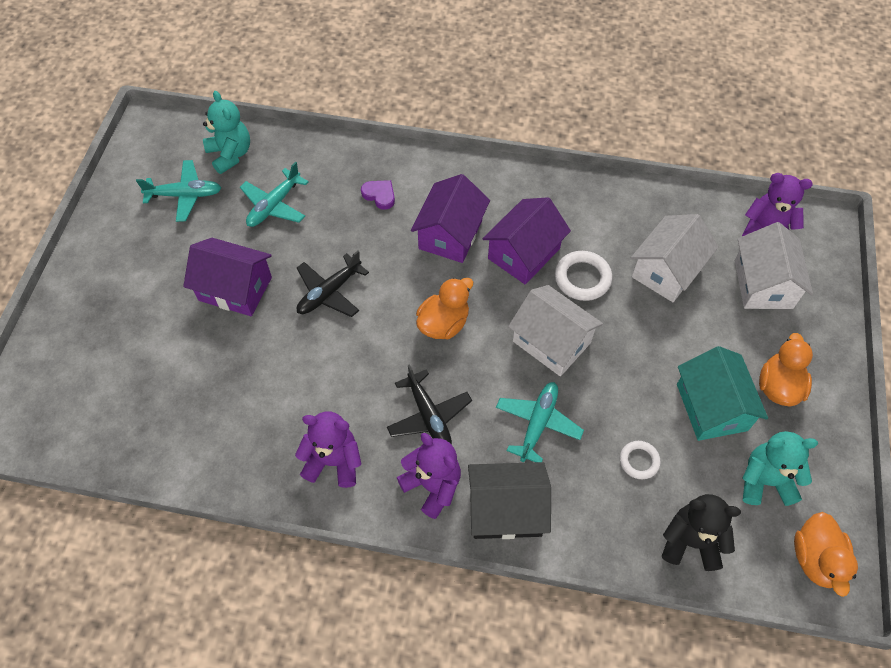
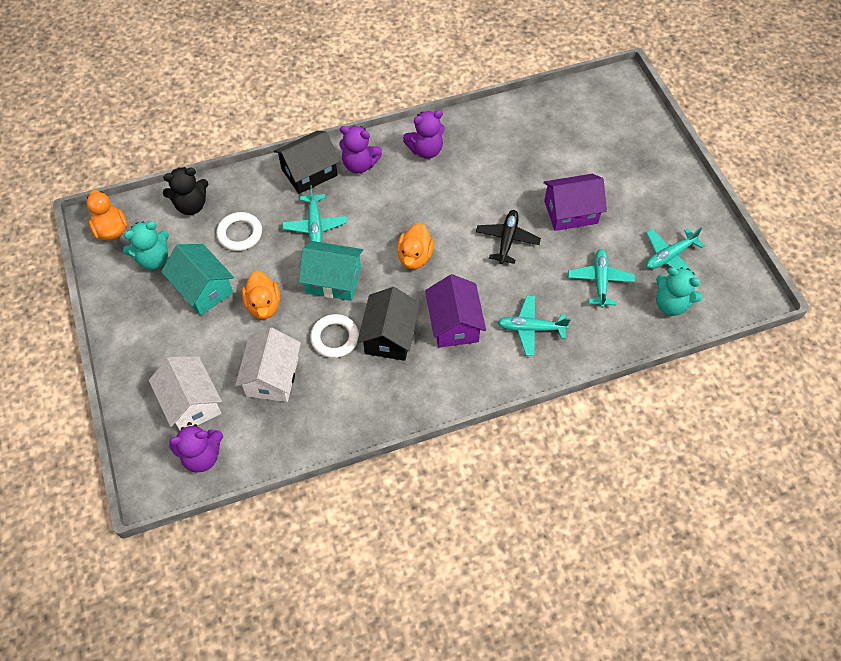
camera: 150 degrees right, 0 degrees up
(379, 195) = (530, 328): purple heart -> turquoise plane
(429, 416) = (386, 198): black plane -> none
(524, 253) = (389, 336): purple house -> black house
(551, 342) = (333, 280): white house -> turquoise house
(639, 461) = (240, 234): white ring -> white ring, size x1.59
(778, 386) = (159, 325): orange duck -> orange duck (264, 305)

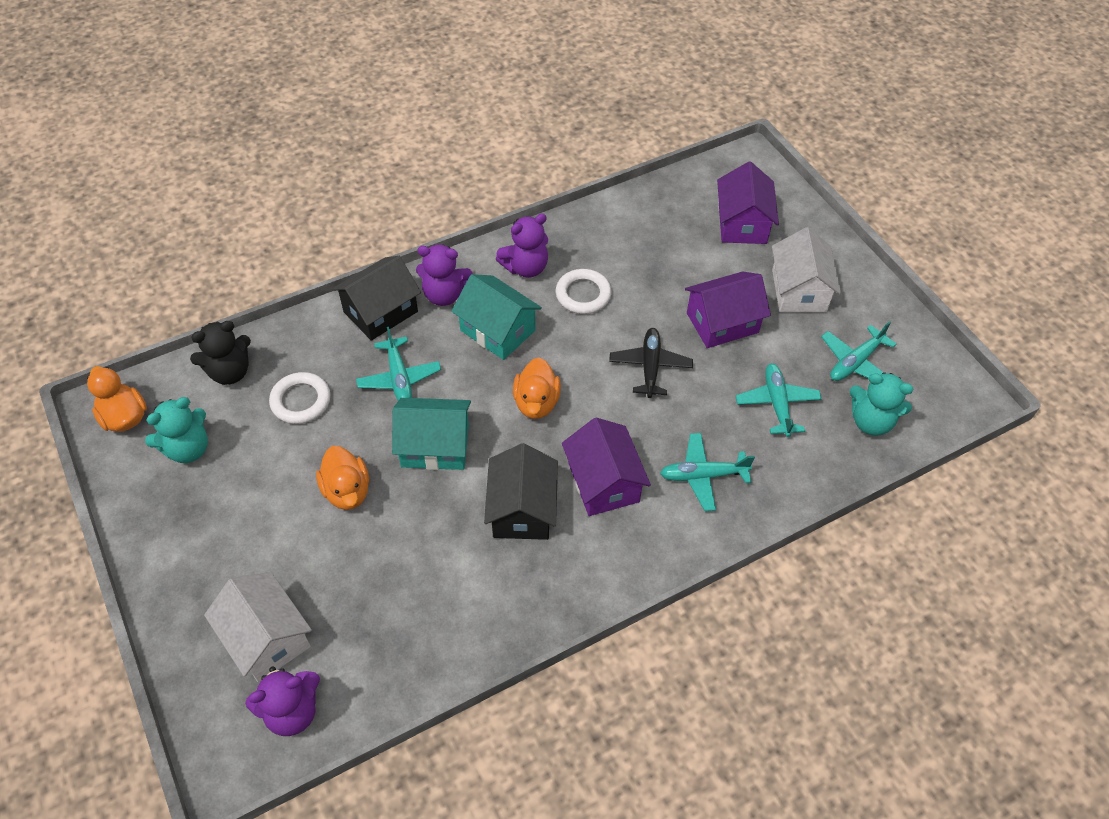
camera: 10 degrees left, 5 degrees down
(203, 289) = (261, 480): turquoise house -> turquoise house (497, 330)
(272, 376) = (373, 585): white house -> white house (799, 290)
(335, 338) = (450, 522): white ring -> white ring (583, 294)
(604, 134) = (742, 223): none -> purple house

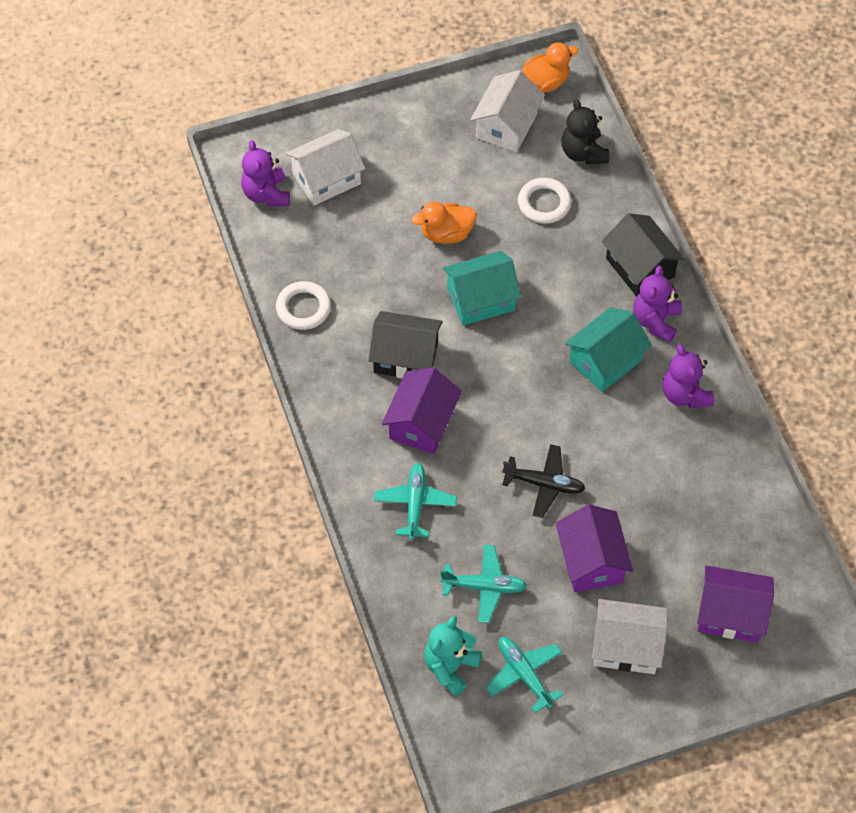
camera: 100 degrees right, 5 degrees up
(188, 448) = (506, 126): turquoise teddy bear -> white house
(399, 378) = (559, 277): turquoise plane -> none
(435, 446) = (481, 299): turquoise house -> turquoise house turned 60 degrees clockwise
(536, 402) = (516, 382): orange duck -> none
(583, 294) = (643, 440): white ring -> white ring (303, 308)
(603, 482) = (422, 423): purple house -> purple house turned 60 degrees counterclockwise

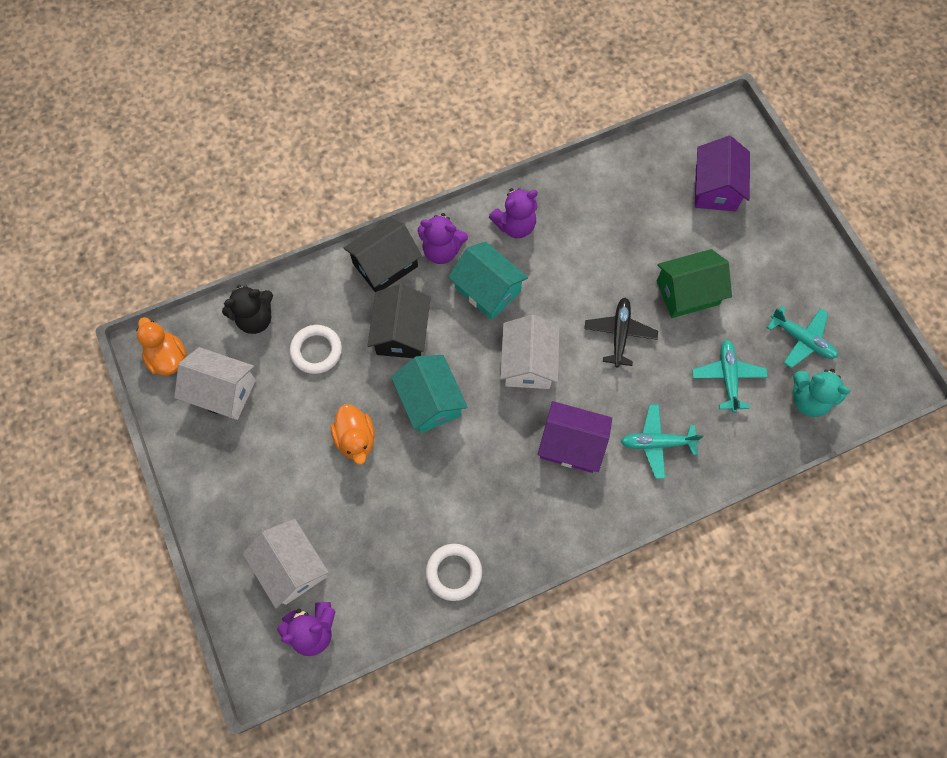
camera: 95 degrees left, 10 degrees up
(406, 357) = (501, 465): black house -> black house (401, 332)
(524, 674) = (802, 340): turquoise plane -> turquoise plane turned 105 degrees counterclockwise
(591, 561) = (687, 292): purple house -> green house
(626, 646) = (760, 263): white house -> white house (528, 363)

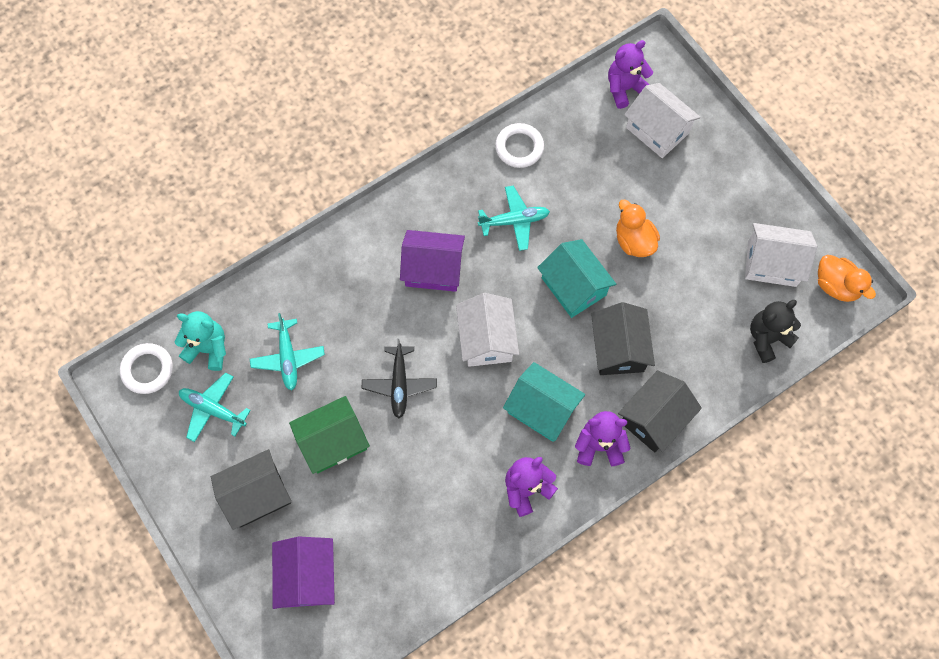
camera: 170 degrees right, 0 degrees up
(316, 351) = (696, 316): white ring -> white ring (147, 370)
(656, 443) = (353, 283): turquoise plane -> turquoise plane (514, 221)
(759, 259) = (257, 494): none -> black house

